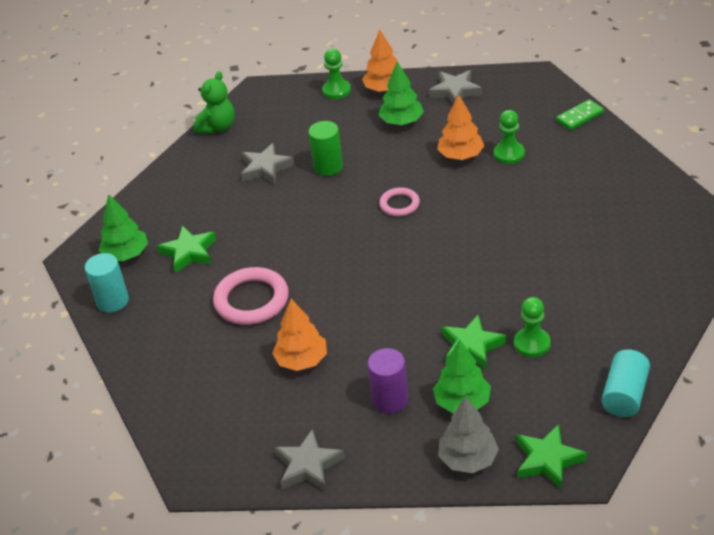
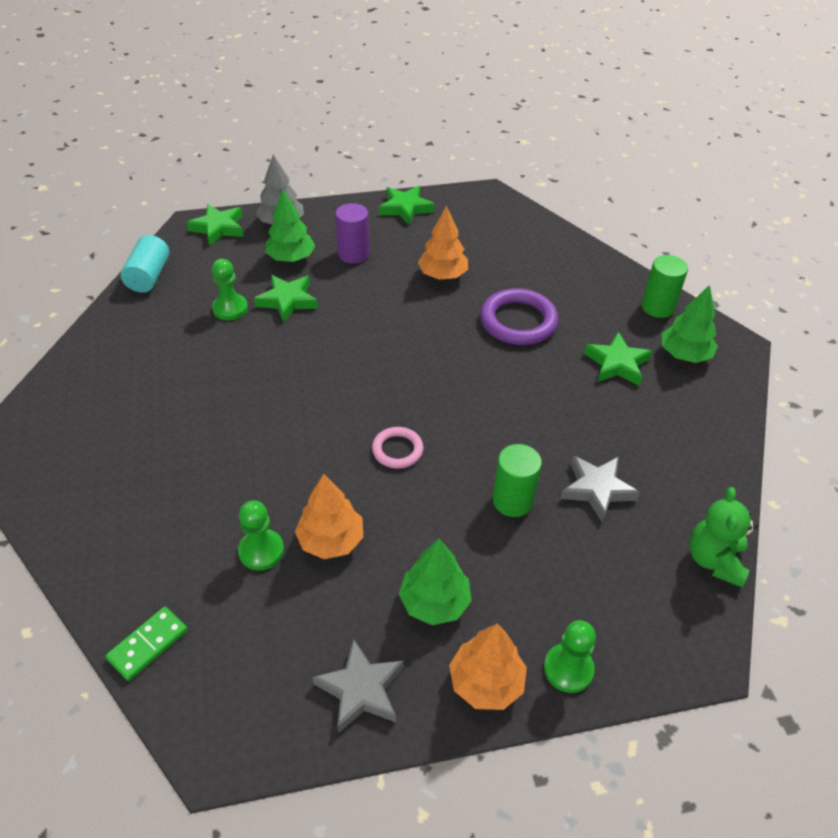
camera: 160 degrees right, 5 degrees up
(112, 301) = (657, 307): turquoise cylinder -> green cylinder
(251, 300) = (518, 321): pink ring -> purple ring
(308, 466) = (405, 208): grey star -> green star

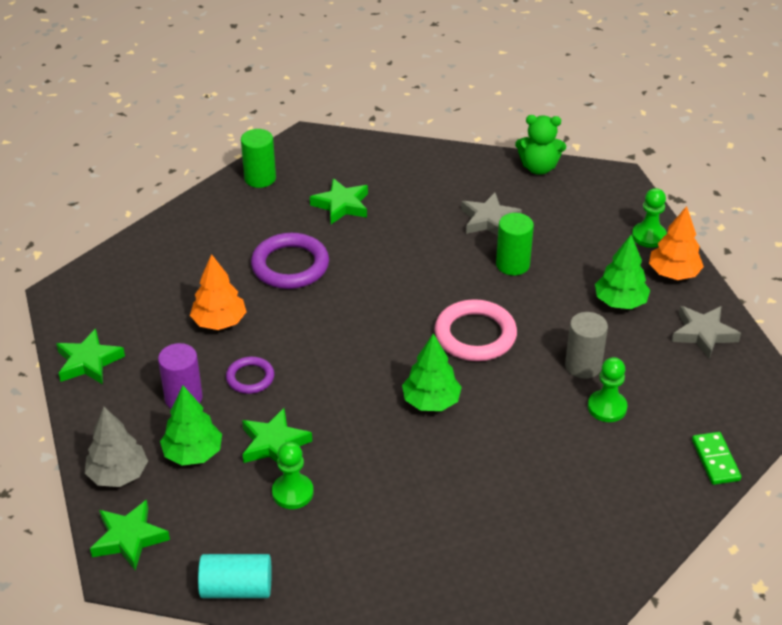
camera: 95 degrees left, 5 degrees down
(148, 645) = (715, 460): green domino -> green domino turned 45 degrees clockwise
(331, 540) = (583, 366): orange tree -> grey cylinder
(369, 290) = (250, 378): none -> purple ring
(397, 450) = (475, 335): pink ring -> pink ring, size x1.76
(684, 355) = (324, 167): green tree -> green tree (431, 402)

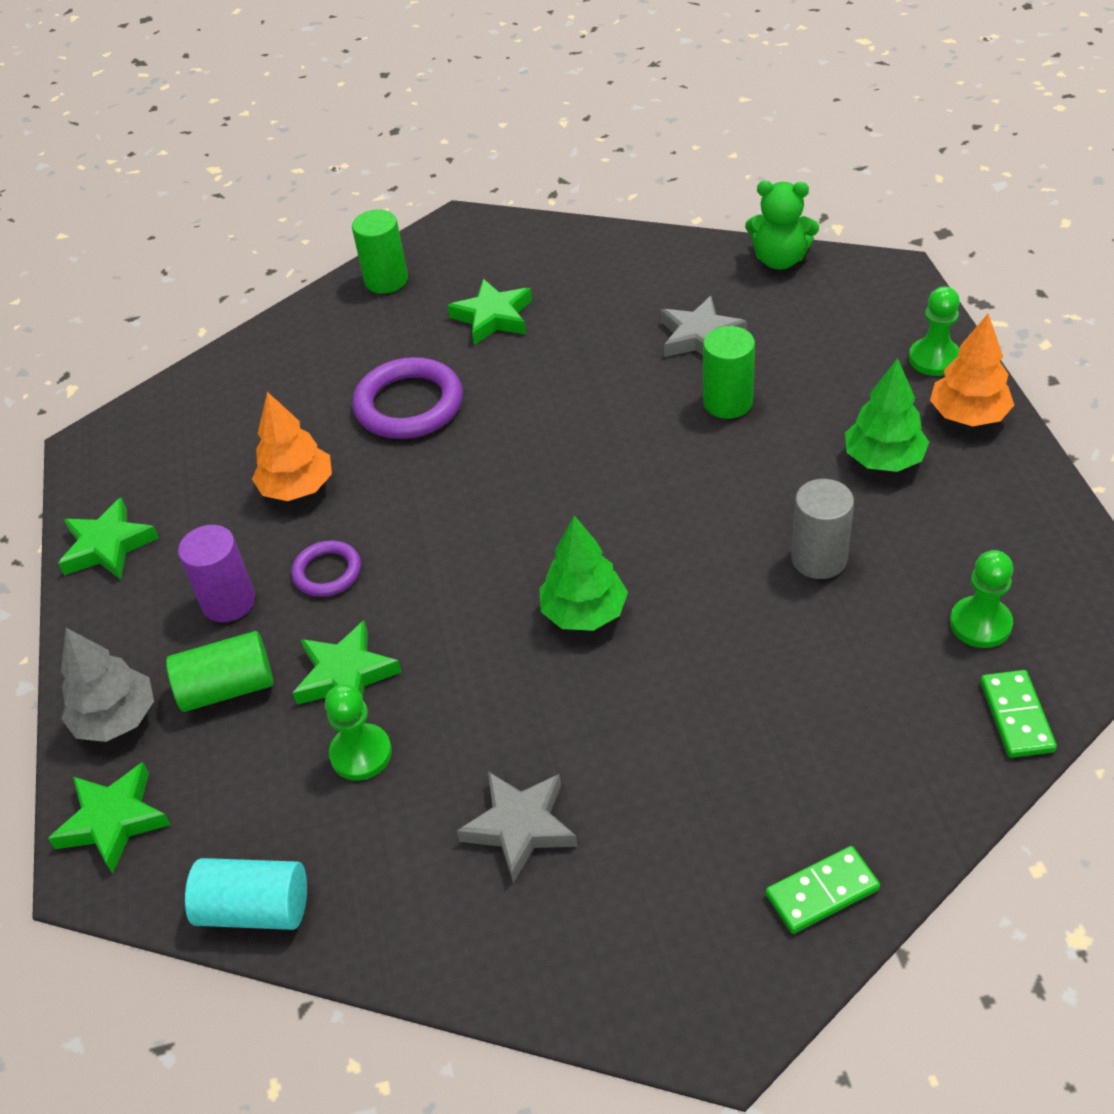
camera: 10 degrees right, 5 degrees up
(193, 453) = (227, 688): green tree -> green cylinder
(475, 335) = (661, 509): pink ring -> none
(602, 566) = (822, 892): none -> green domino
(607, 407) = (850, 626): green pawn -> green pawn (980, 624)
(703, 334) = (1008, 510): grey star -> grey star (520, 827)

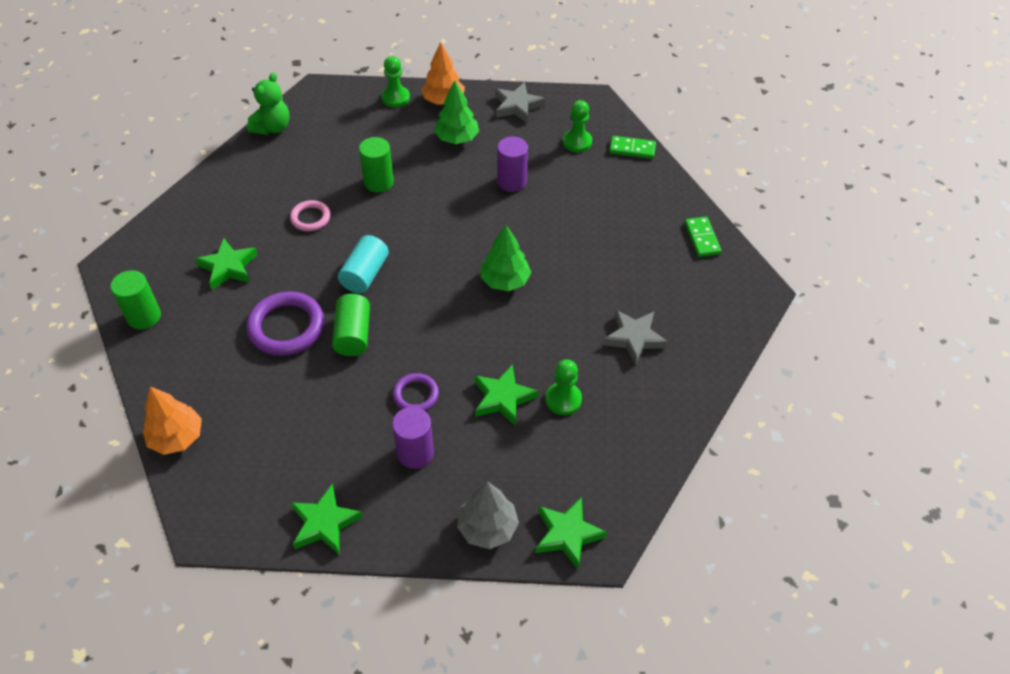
camera: 80 degrees left, 5 degrees up
(227, 688) = (488, 461): green cylinder -> green cylinder (353, 335)
(255, 908) = (650, 465): turquoise cylinder -> turquoise cylinder (365, 274)
(297, 488) = (330, 400): orange tree -> orange tree (177, 437)
(617, 358) = (310, 218): none -> pink ring
(700, 336) = (316, 178): grey star -> grey star (517, 106)
(819, 559) = (512, 182): grey cylinder -> purple cylinder

